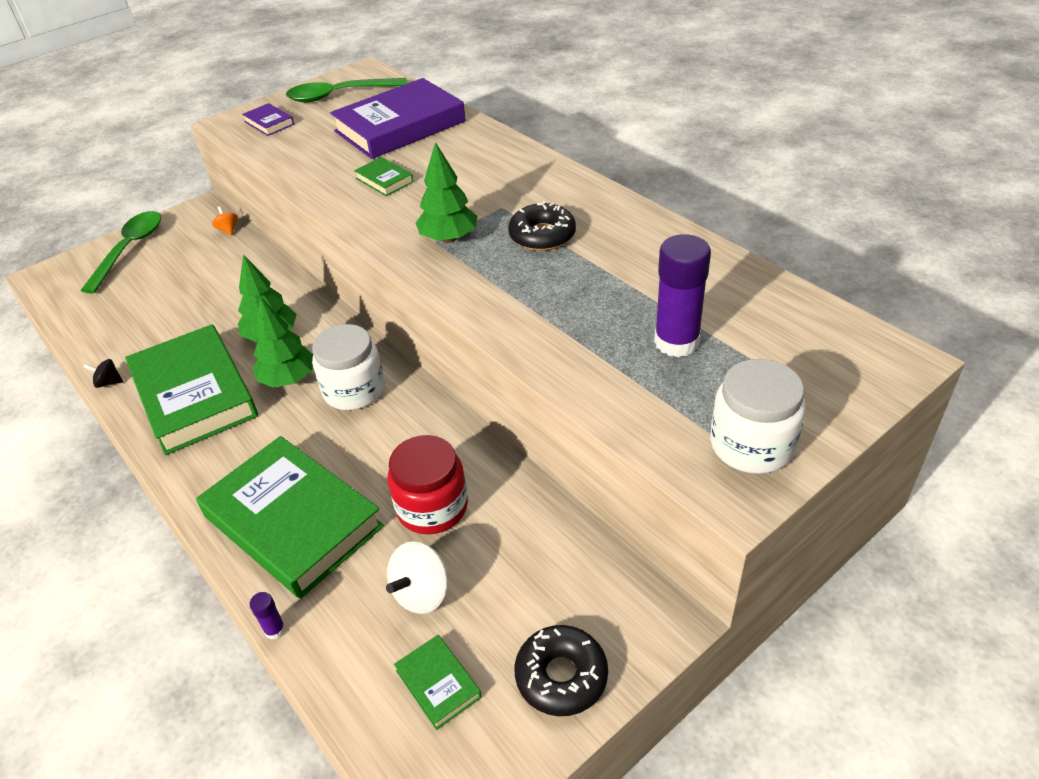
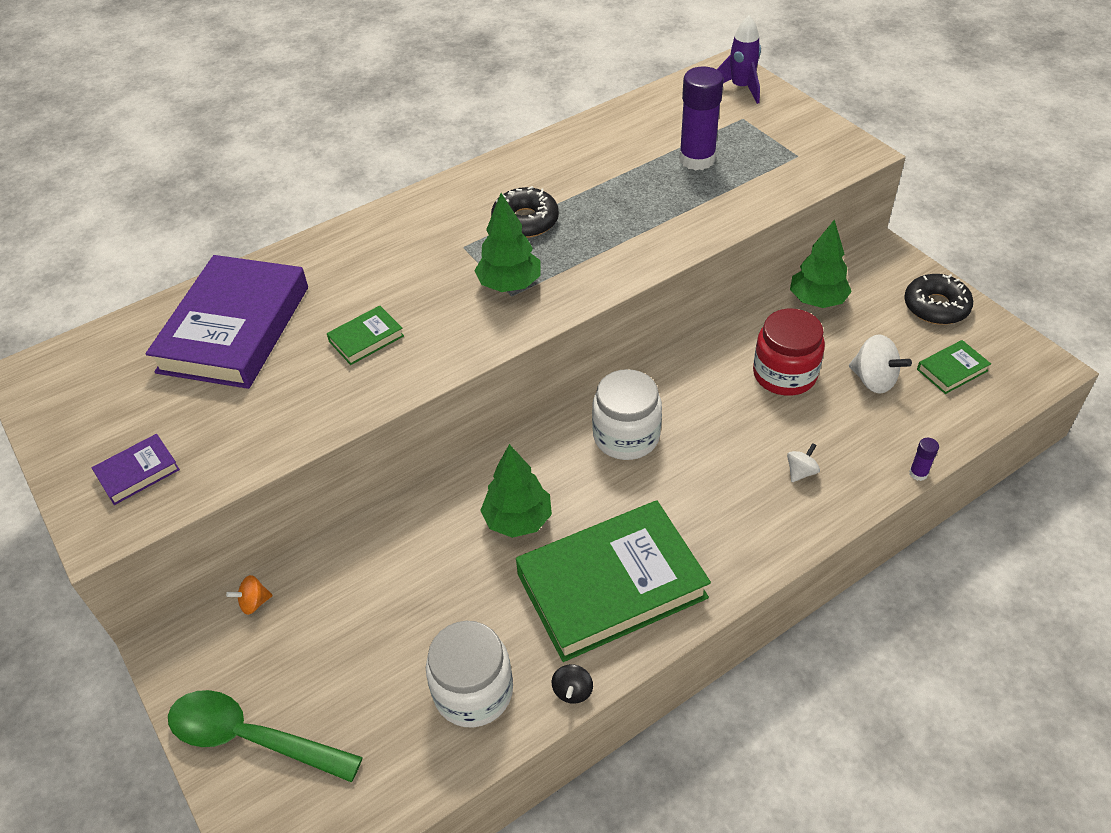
camera: 85 degrees left, 5 degrees up
(289, 379) = (599, 495): green tree -> green tree (817, 300)
(293, 521) = (801, 472): green book -> white spinning top
(339, 95) = (97, 396): green spoon -> none
(400, 126) = (234, 329): purple book -> purple book turned 45 degrees clockwise
(751, 445) = (810, 140): white jar -> white jar (473, 691)
(856, 373) = (741, 88): none -> purple rocket

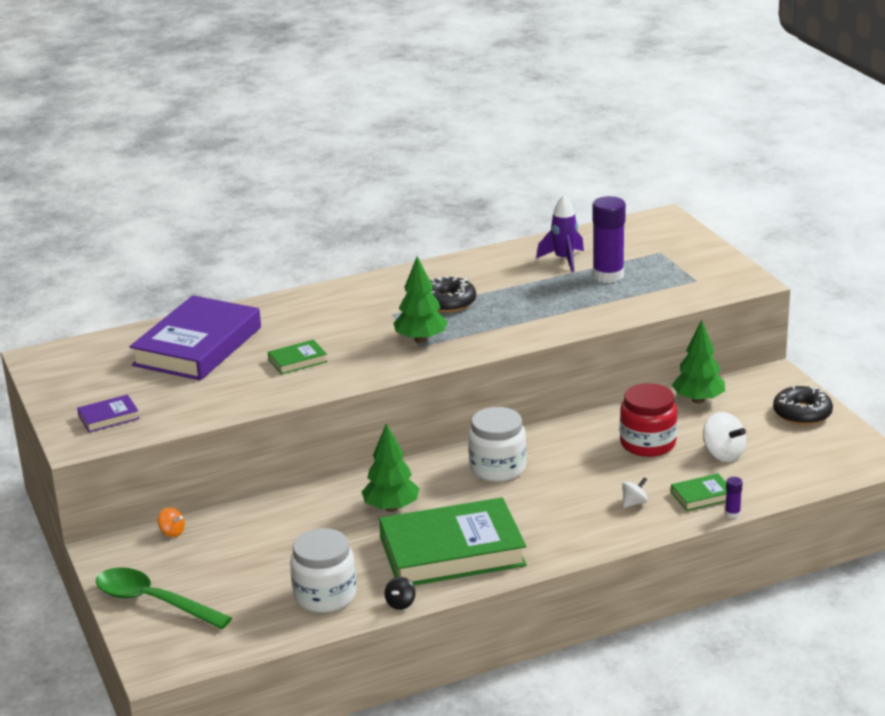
camera: 10 degrees right, 20 degrees down
(254, 603) = (172, 532): orange spinning top -> orange spinning top turned 135 degrees counterclockwise
(741, 88) = (668, 232): purple rocket -> purple rocket (564, 260)
(952, 370) = (795, 454): green book -> green book (702, 496)

